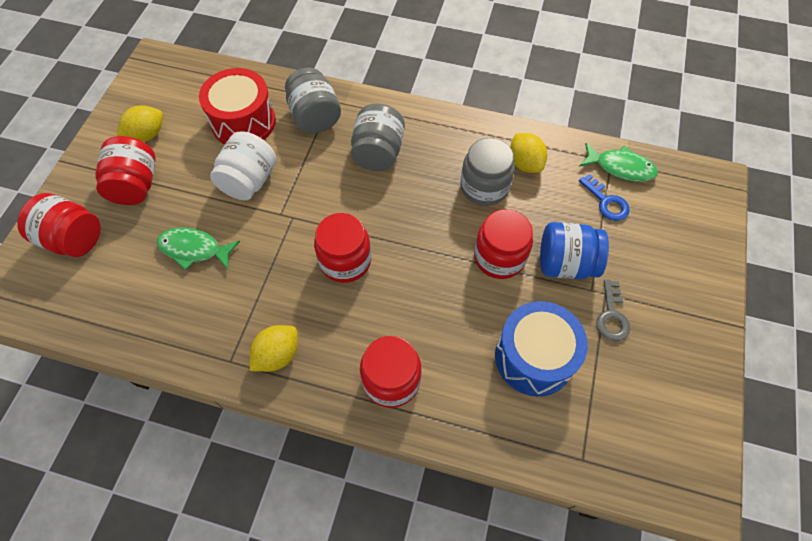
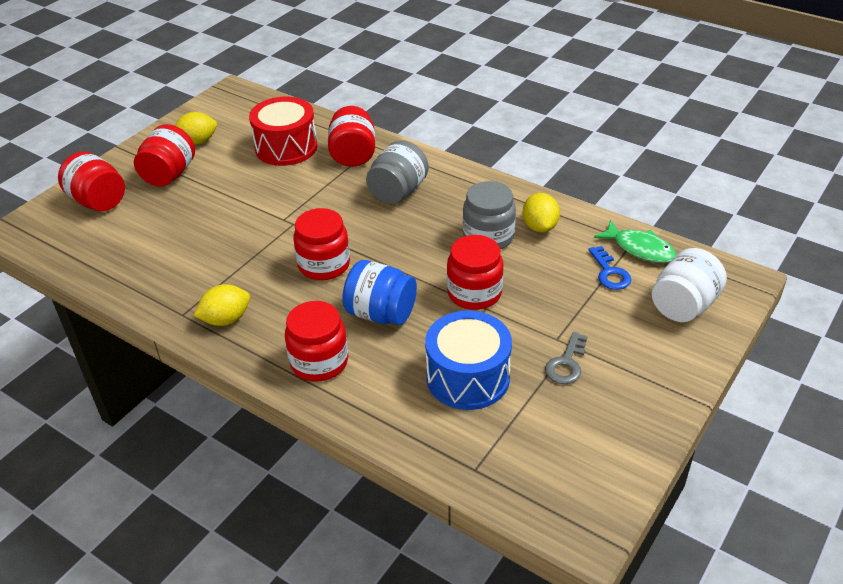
camera: 20 degrees right, 20 degrees down
(194, 249) = (194, 229): green fish -> none
(249, 181) = (268, 190): white jar -> white jar (683, 306)
(315, 117) = (353, 155): grey jar -> red jar
(565, 263) = (540, 312): blue jar -> blue jar (381, 313)

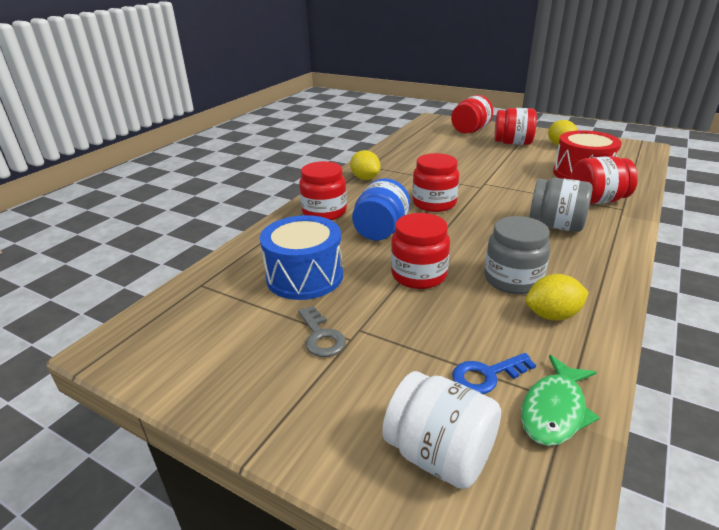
camera: 85 degrees right, 10 degrees down
(566, 364) = (321, 336): grey key -> grey key turned 135 degrees counterclockwise

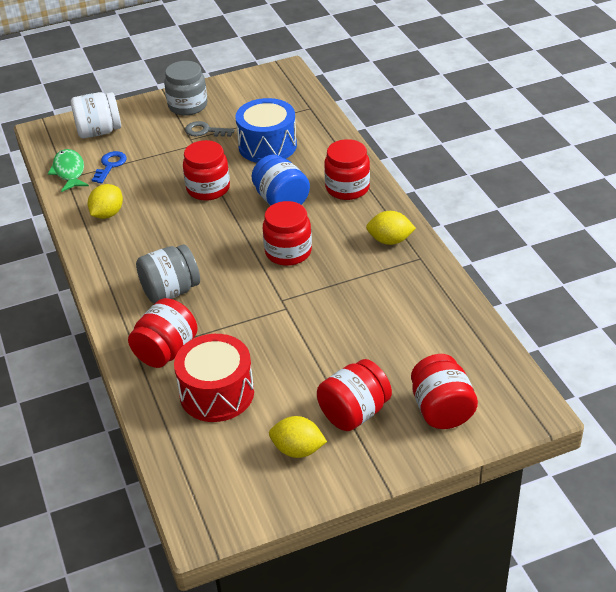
camera: 130 degrees right, 10 degrees up
(512, 279) = (151, 222): grey jar -> grey jar (188, 105)

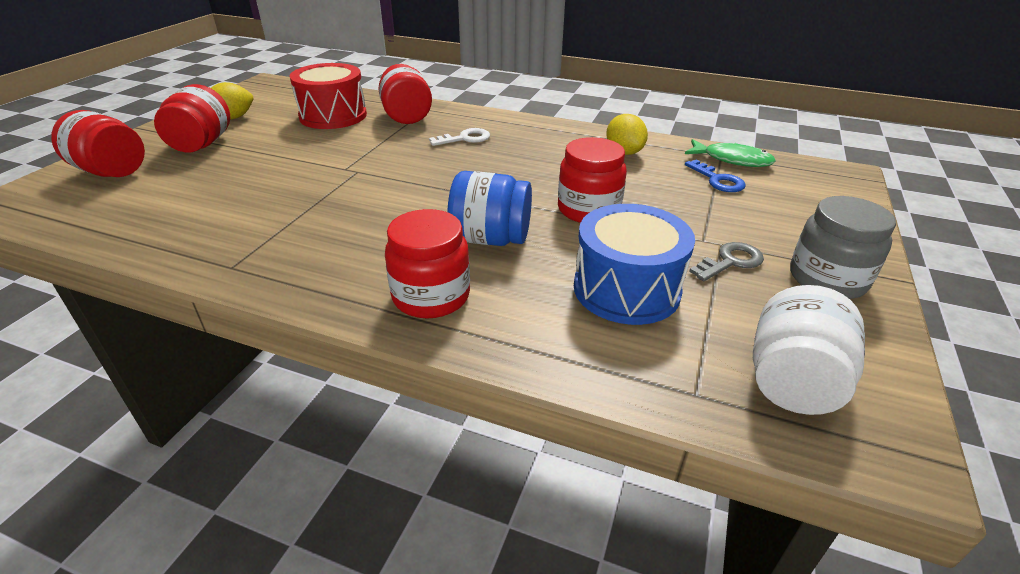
camera: 130 degrees right, 5 degrees down
(99, 131) = (810, 198): white jar -> white jar (792, 381)
(170, 291) = (465, 138): grey jar -> white key
(288, 252) = (405, 202): red jar -> none
(390, 240) = (293, 265): yellow lemon -> none

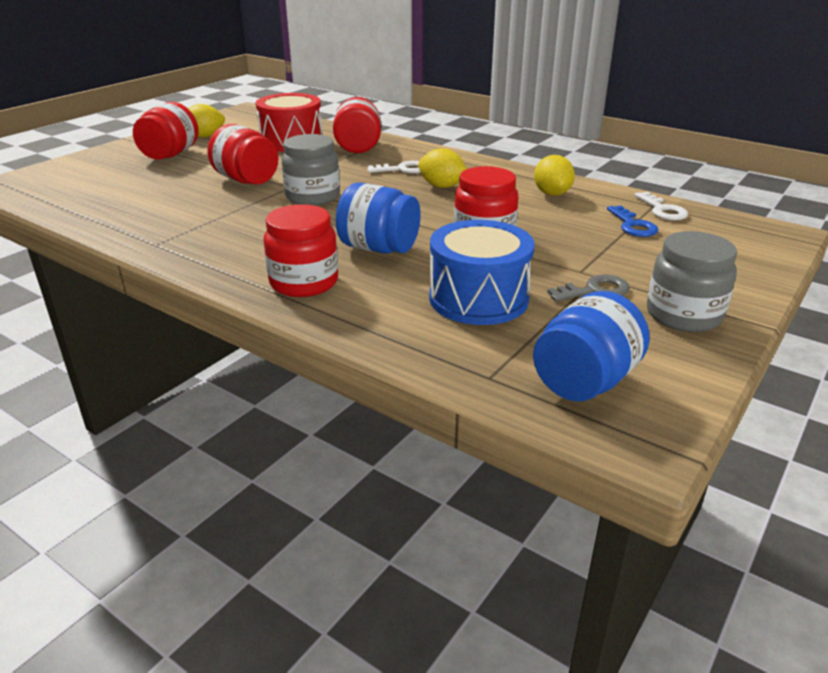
camera: 15 degrees right, 5 degrees down
(112, 171) = (92, 169): red jar -> red jar (246, 180)
(387, 181) = (313, 197): none -> grey jar
(515, 155) = (442, 186): none -> yellow lemon
(732, 160) = (662, 210): green fish -> white key
(792, 381) = (585, 381): white jar -> blue jar

